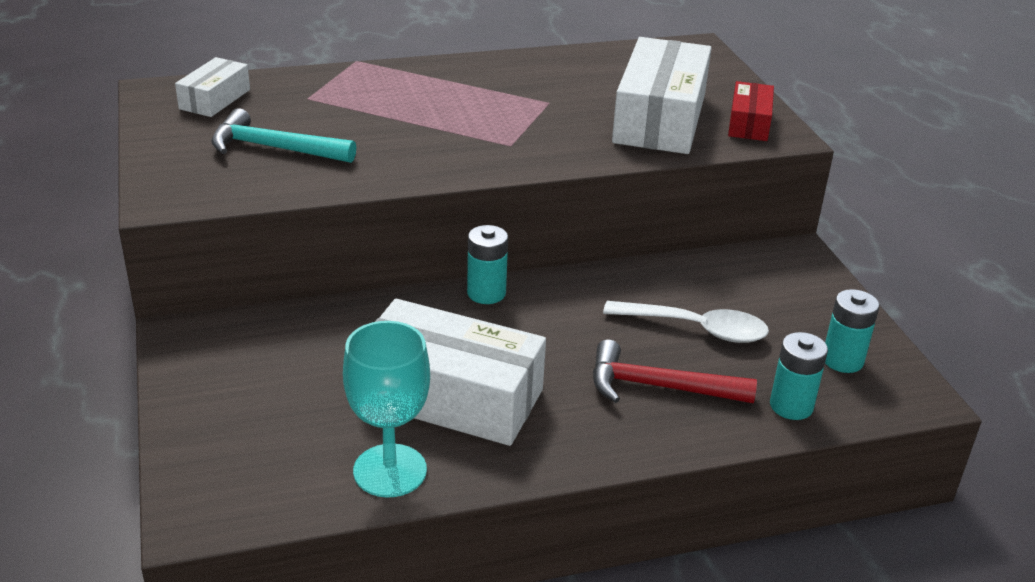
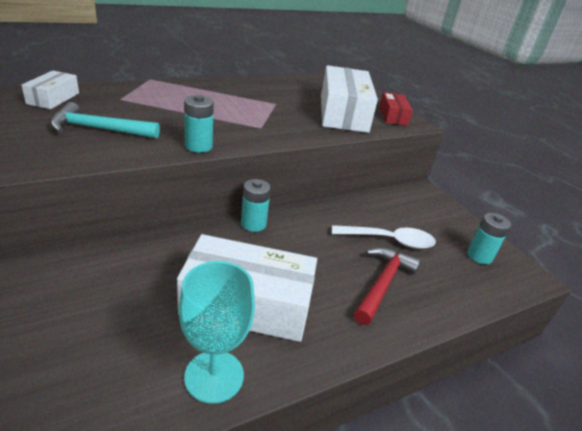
camera: 15 degrees left, 0 degrees up
(658, 387) = (383, 283): red hammer -> red hammer turned 120 degrees clockwise
(791, 406) = (466, 290): turquoise battery -> turquoise battery (198, 146)

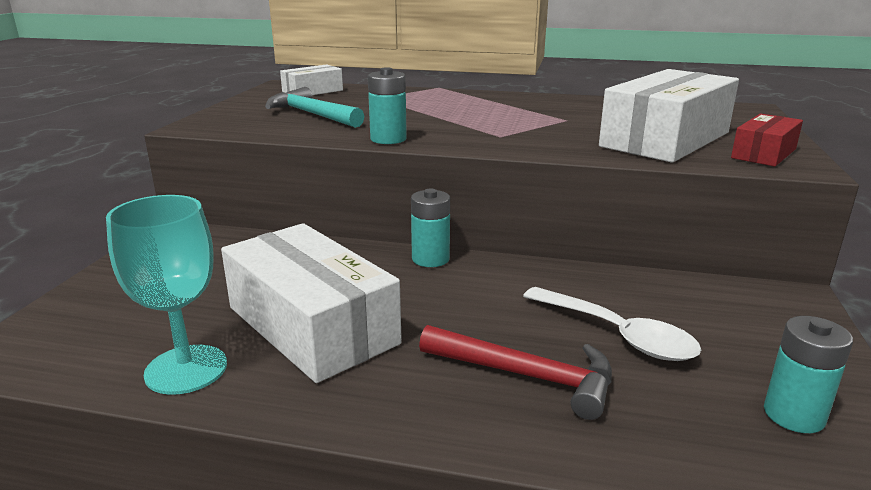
camera: 45 degrees right, 10 degrees down
(383, 283) = (527, 376): red hammer -> red hammer turned 45 degrees clockwise

